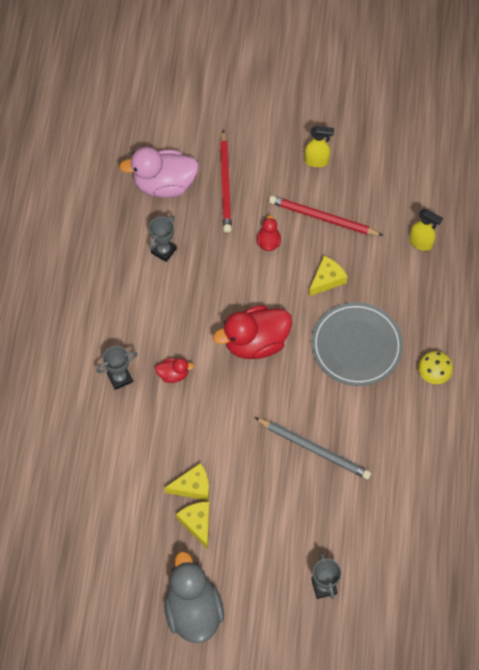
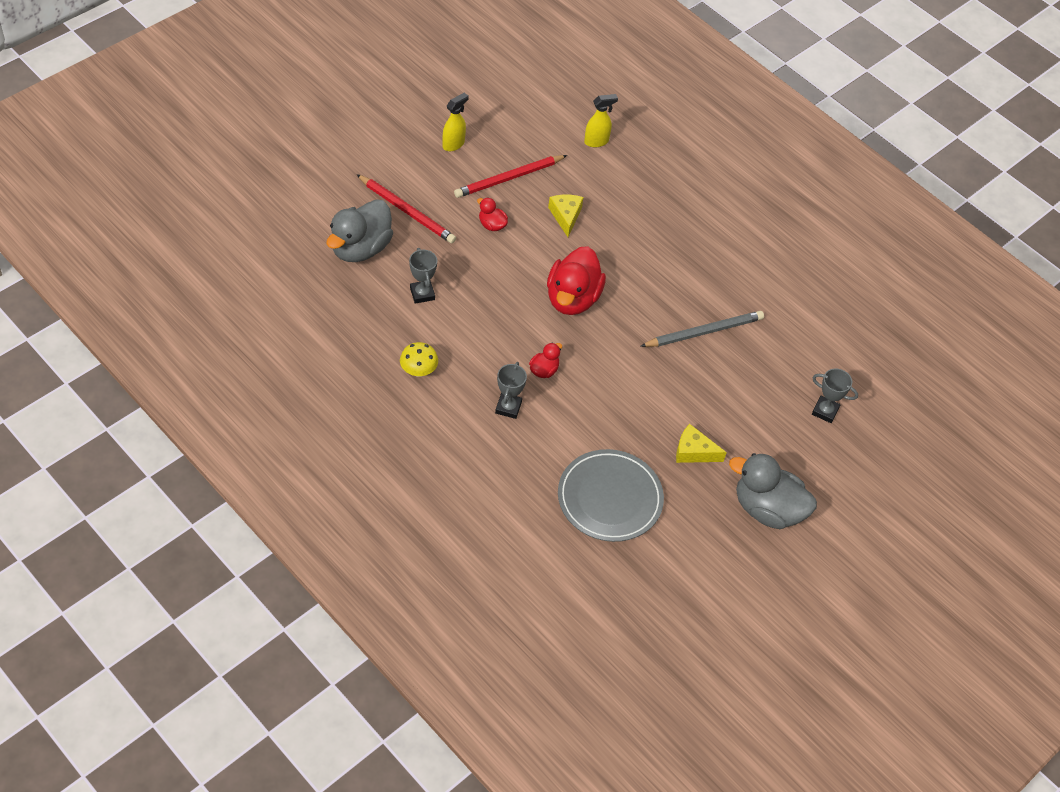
camera: 55 degrees left, 10 degrees down
(164, 185) = (360, 248): pink duck -> grey duck
(192, 486) = (658, 431): yellow cheese -> none
(356, 346) = (642, 242): grey plate -> grey plate (610, 498)
(433, 374) = (714, 217): yellow mushroom -> yellow mushroom (418, 371)

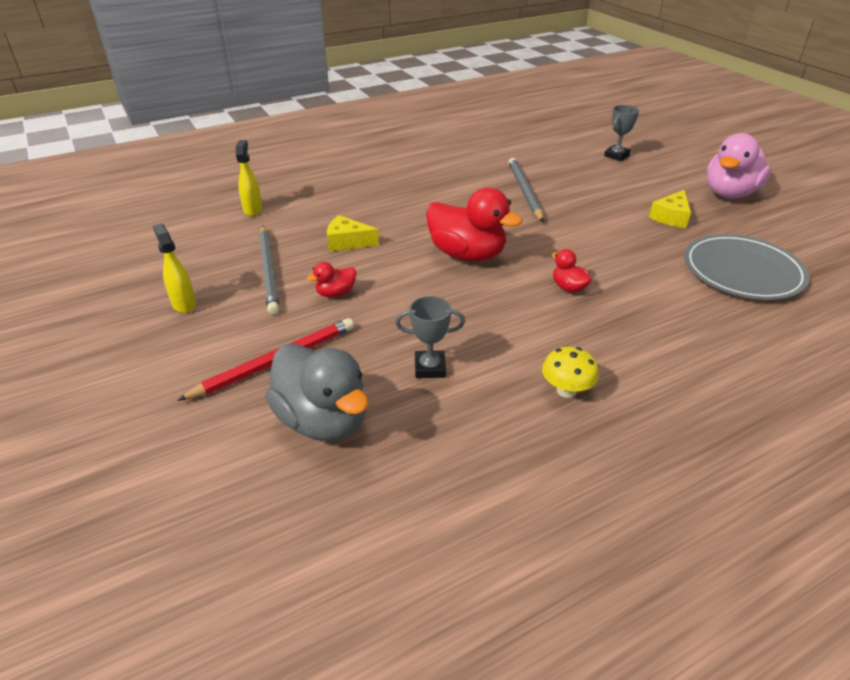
camera: 70 degrees left, 15 degrees down
(508, 407) = (625, 321): grey trophy -> none
(509, 178) = (269, 271): red pencil -> grey pencil
(767, 509) = (729, 193): grey duck -> pink duck

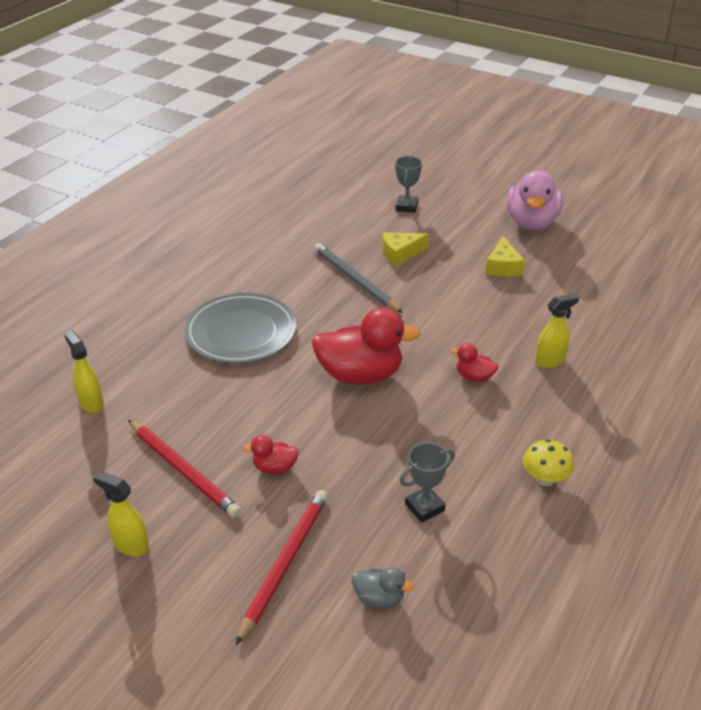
camera: 30 degrees left, 0 degrees up
(269, 271) = (183, 470): grey pencil -> red pencil
(323, 420) = (379, 598): grey duck -> grey duck, size x0.47
(335, 293) = (274, 468): red duck -> red duck turned 60 degrees clockwise
(347, 242) = (233, 405): yellow cheese -> yellow cheese (400, 253)
(657, 299) = (550, 361): none -> yellow spray bottle
(742, 271) = (594, 306): grey plate -> grey plate (241, 332)

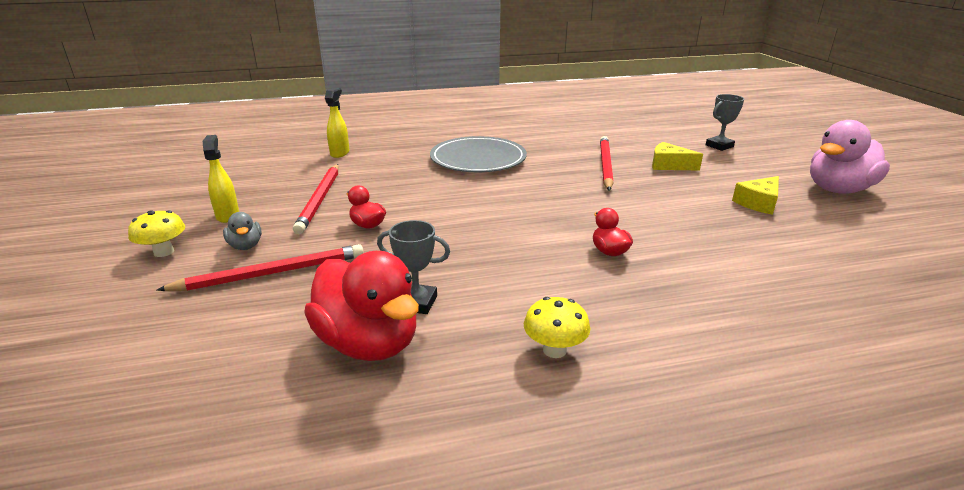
camera: 45 degrees right, 10 degrees down
(152, 618) = (164, 252): none -> yellow mushroom
(355, 280) = (605, 165): grey pencil -> red pencil
(360, 375) = (516, 209): red duck -> red duck (368, 343)
(379, 598) = (278, 333): grey duck -> grey duck (246, 246)
(550, 361) = (708, 276): yellow spray bottle -> none

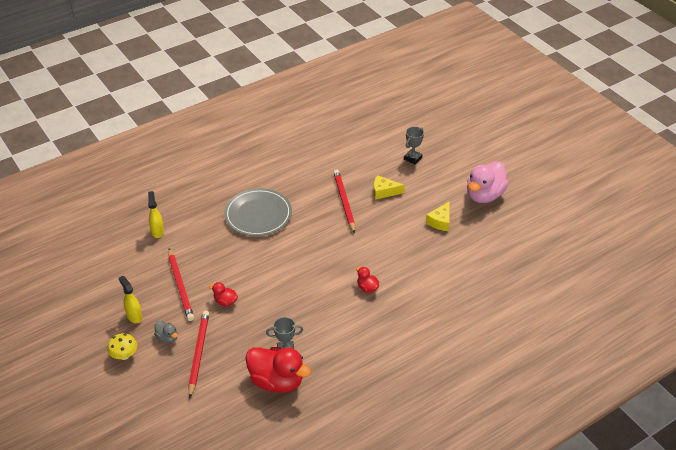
camera: 20 degrees left, 15 degrees up
(271, 273) = (198, 353): red pencil -> red pencil turned 45 degrees counterclockwise
(554, 350) = (360, 361): yellow mushroom -> none

